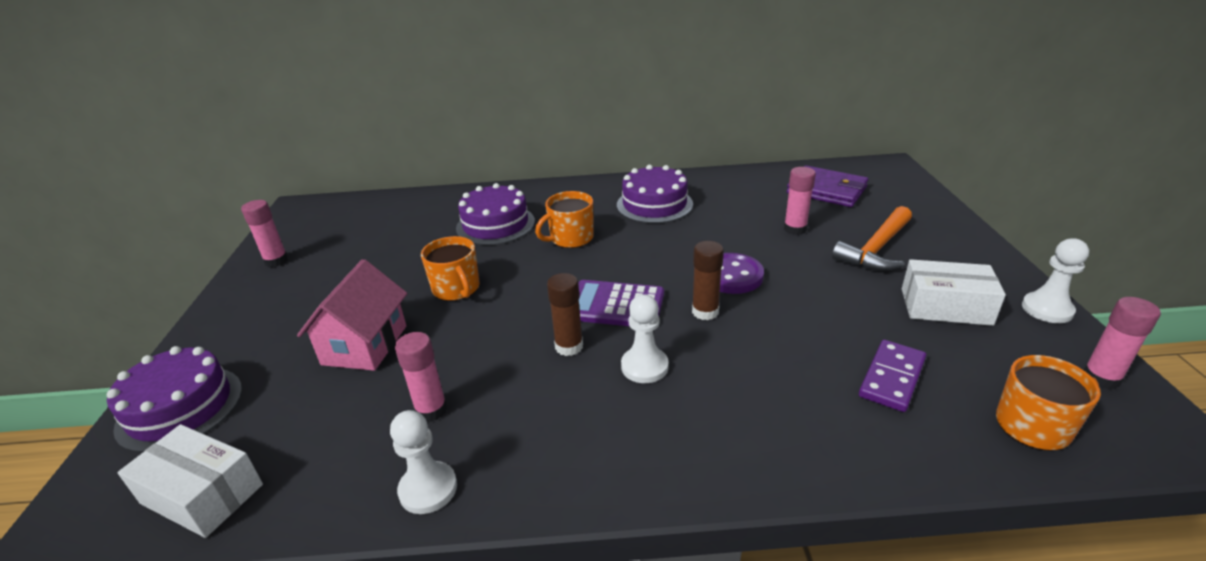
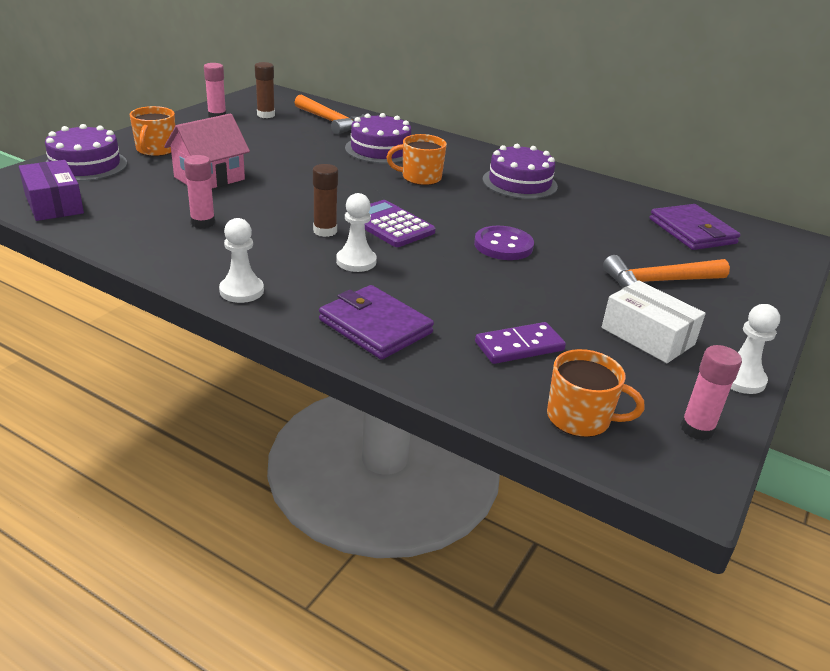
camera: 30 degrees right, 0 degrees up
(202, 494) = (54, 204): white box -> purple box
(408, 214) = (331, 121): none -> orange hammer
(428, 489) = (154, 253): white pawn -> white pawn (241, 291)
(456, 289) = (301, 173): orange mug -> orange mug (156, 150)
(705, 312) = (446, 255): brown glue stick -> brown glue stick (266, 115)
(765, 436) = (375, 326): none -> purple wallet
(795, 229) = (610, 242): pink glue stick -> none

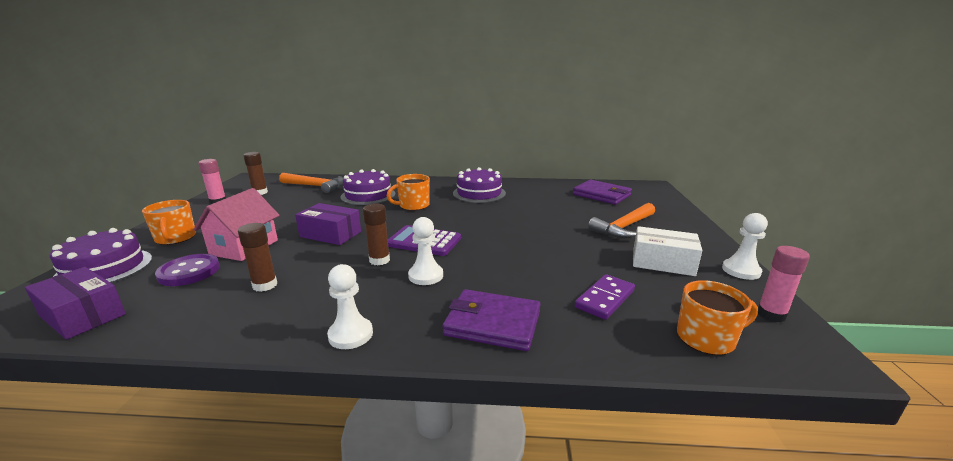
camera: 25 degrees left, 10 degrees down
(203, 223) = (265, 285): pink glue stick -> brown glue stick
(300, 187) = (330, 234): none -> purple box
(503, 245) = (513, 233): purple button -> purple button (189, 272)

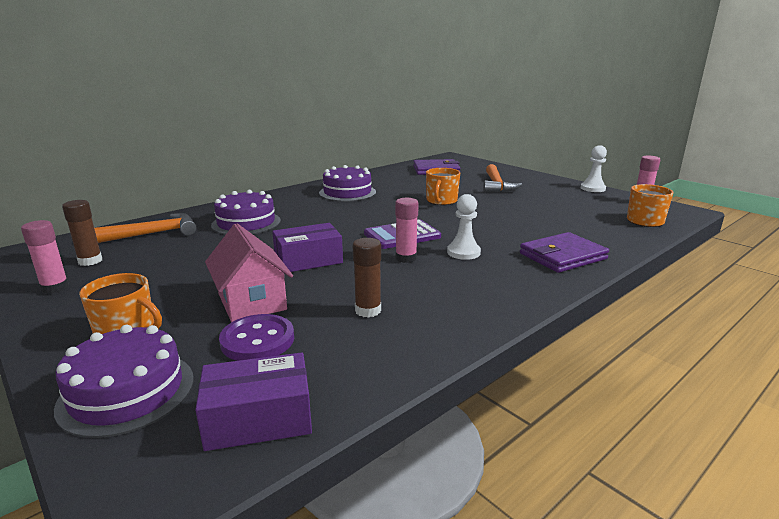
camera: 45 degrees left, 0 degrees up
(350, 335) = (514, 299): white pawn -> none
(379, 260) = (406, 258): brown glue stick -> pink glue stick
(413, 205) = (318, 217): orange mug -> orange mug (441, 201)
(605, 299) = (577, 223): purple domino -> none
(662, 262) = (557, 196): white box -> none

